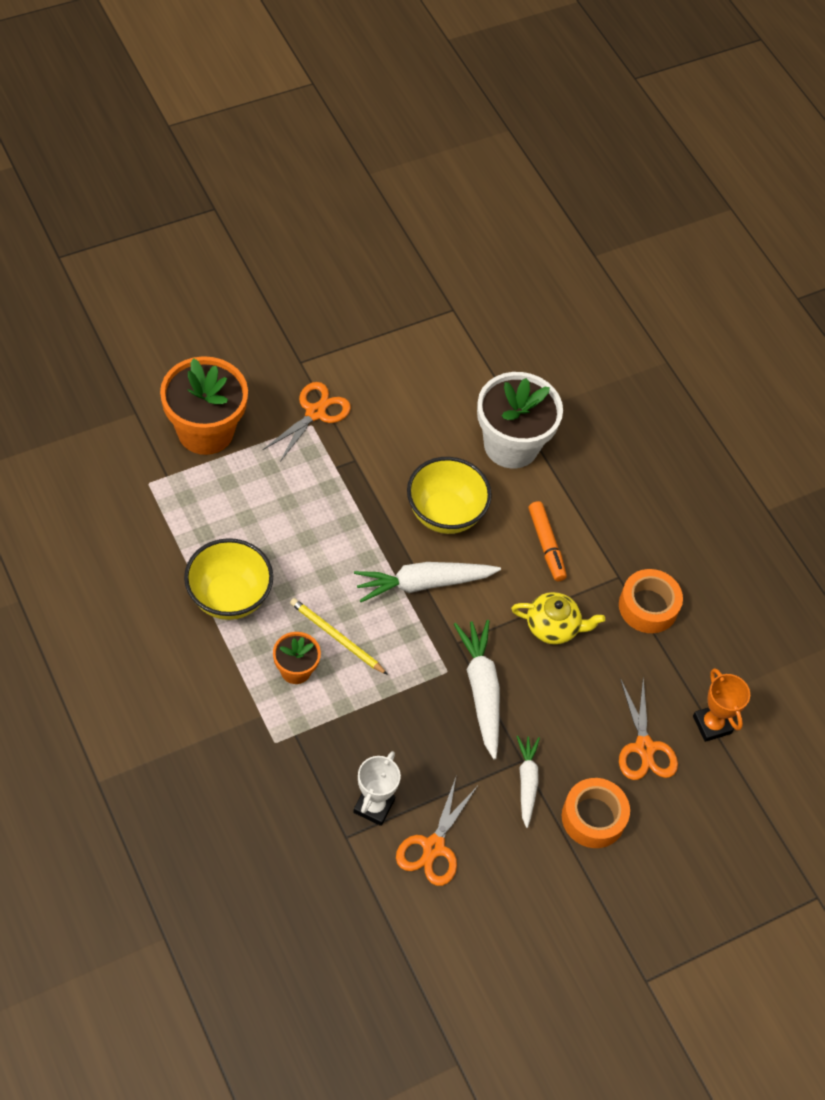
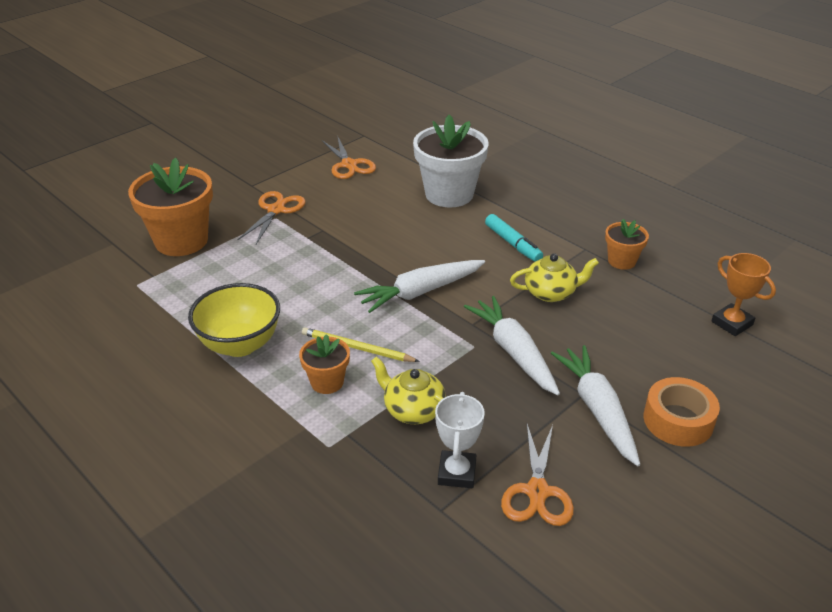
camera: 10 degrees left, 20 degrees down
(361, 727) = (413, 410): none -> yellow teapot
(445, 514) = (416, 244): yellow bowl -> none
(527, 782) = (597, 410): white carrot -> white carrot, size x1.59
(546, 545) = (513, 244): orange marker -> turquoise marker
(644, 748) = (686, 354): orange scissors -> orange scissors (349, 165)
(648, 606) = (622, 261): orange tape -> orange flower pot

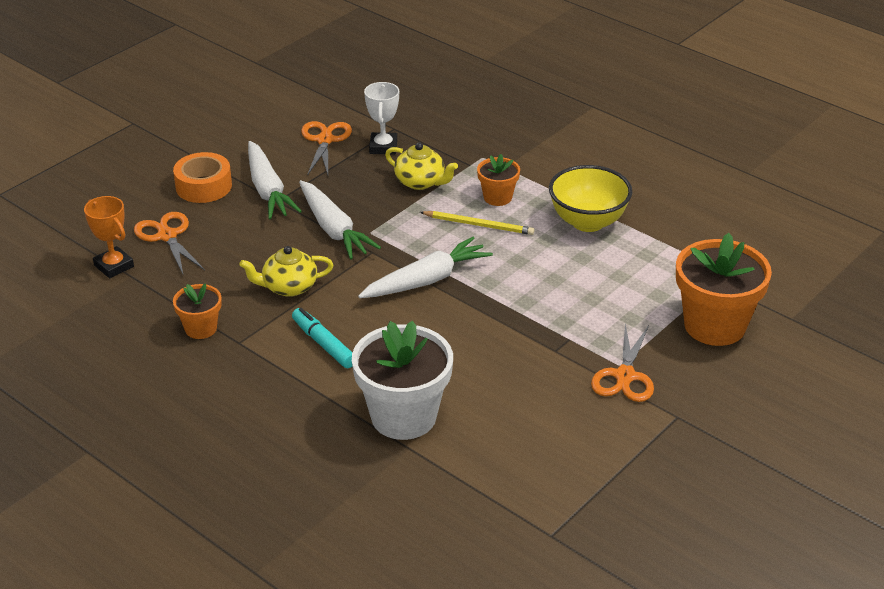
camera: 175 degrees right, 0 degrees up
(349, 165) = (555, 464): orange scissors -> orange scissors (167, 236)

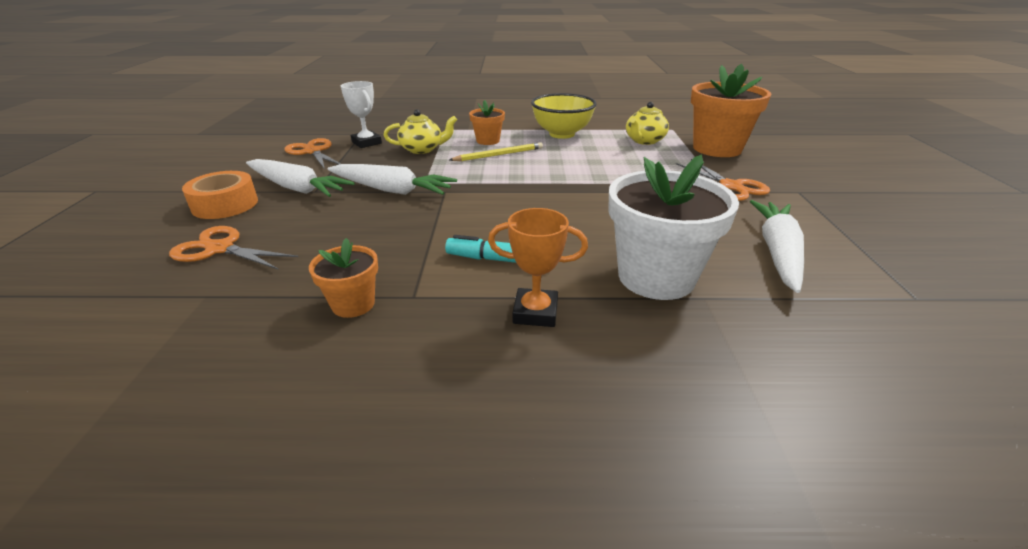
camera: 40 degrees left, 5 degrees down
(114, 266) = (171, 296): orange trophy -> orange trophy (535, 312)
(288, 287) = (405, 236): yellow teapot -> yellow teapot (644, 141)
(426, 280) = (514, 191): white carrot -> white carrot (777, 252)

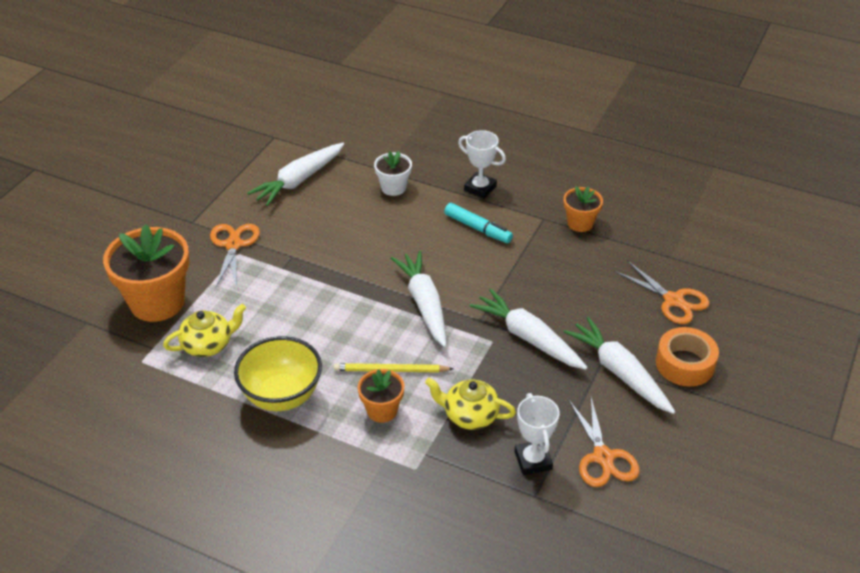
camera: 155 degrees left, 10 degrees up
(506, 189) = (424, 304): none -> white carrot
(535, 312) = (480, 188): orange trophy -> white trophy
(656, 277) = (393, 188): white flower pot -> white flower pot, size x0.52

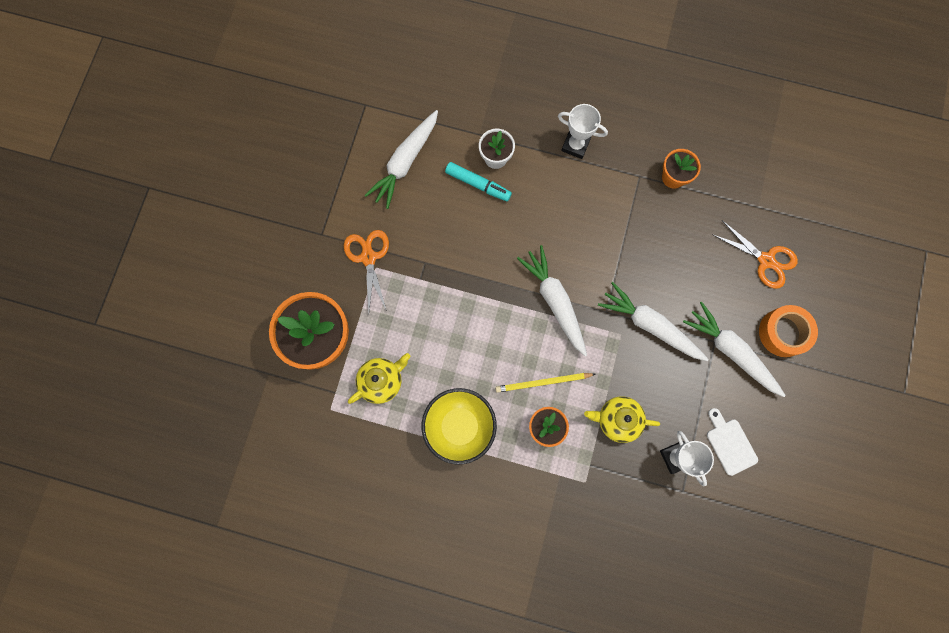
camera: 10 degrees left, 35 degrees up
(477, 228) = (583, 199): turquoise marker -> turquoise marker (478, 184)
(603, 457) = (730, 444): orange scissors -> white cutting board

